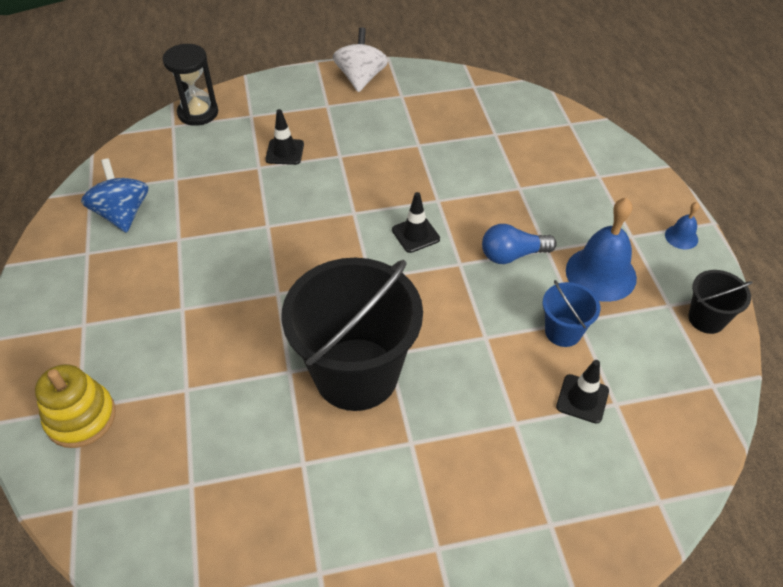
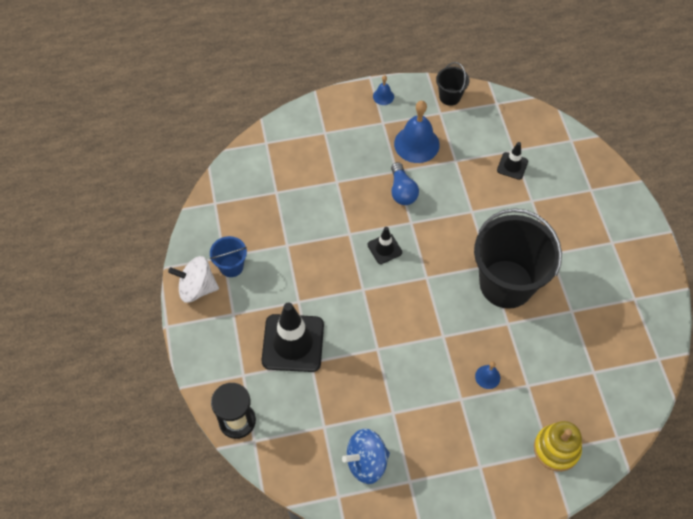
camera: 90 degrees left, 10 degrees up
(208, 340) = (487, 377): none -> blue bell
(285, 152) = (293, 343): black traffic cone -> black traffic cone, size x2.00
(563, 331) = (464, 170): blue bucket -> blue bucket (231, 266)

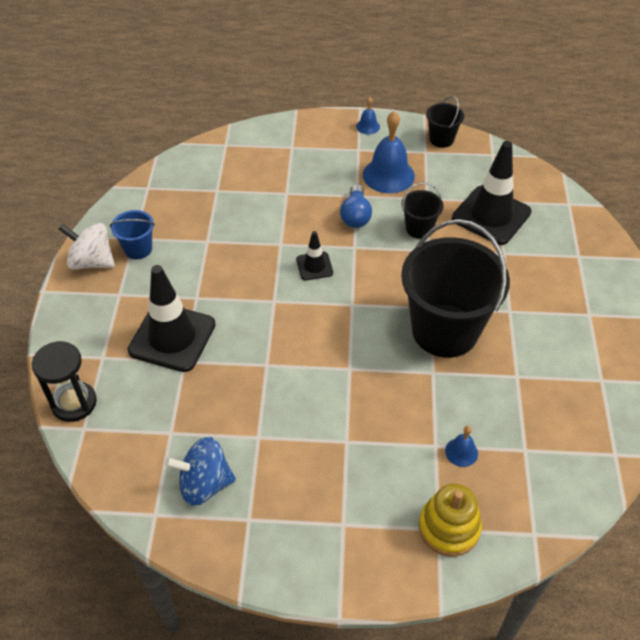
camera: 15 degrees right, 10 degrees down
(458, 192) = (419, 228): none -> black bucket
(487, 377) = (388, 424): blue bell -> blue bell (461, 452)
(512, 166) = (491, 215): black traffic cone -> black traffic cone, size x2.00

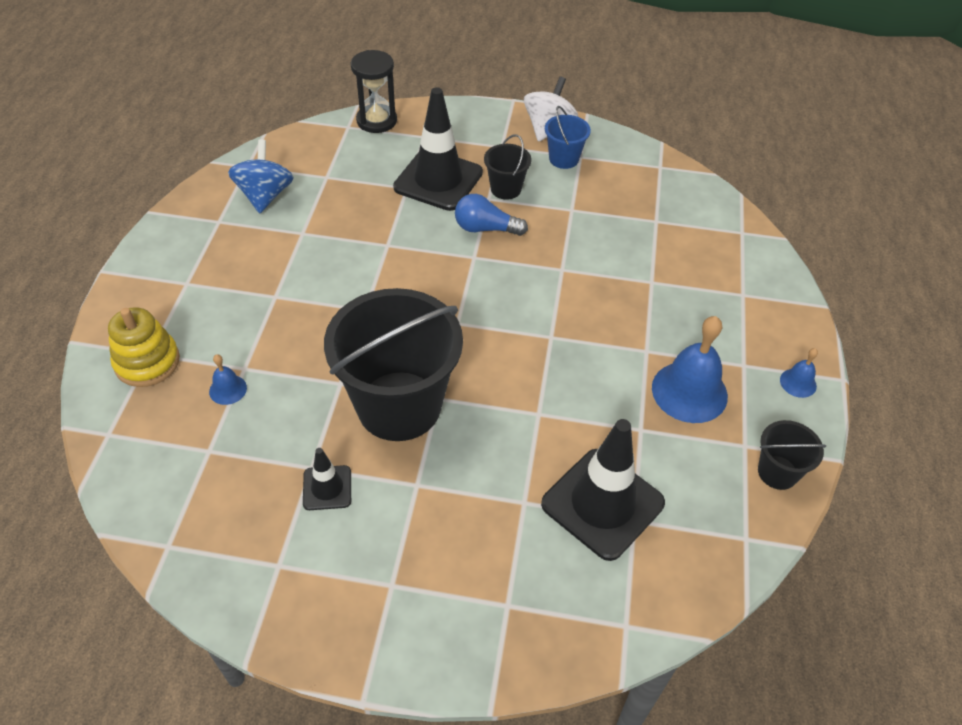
camera: 95 degrees right, 0 degrees up
(314, 266) = (522, 295): black traffic cone -> black traffic cone (327, 488)
(355, 215) = (608, 345): blue light bulb -> blue light bulb (485, 228)
(419, 228) = (579, 409): black bucket -> black bucket (506, 189)

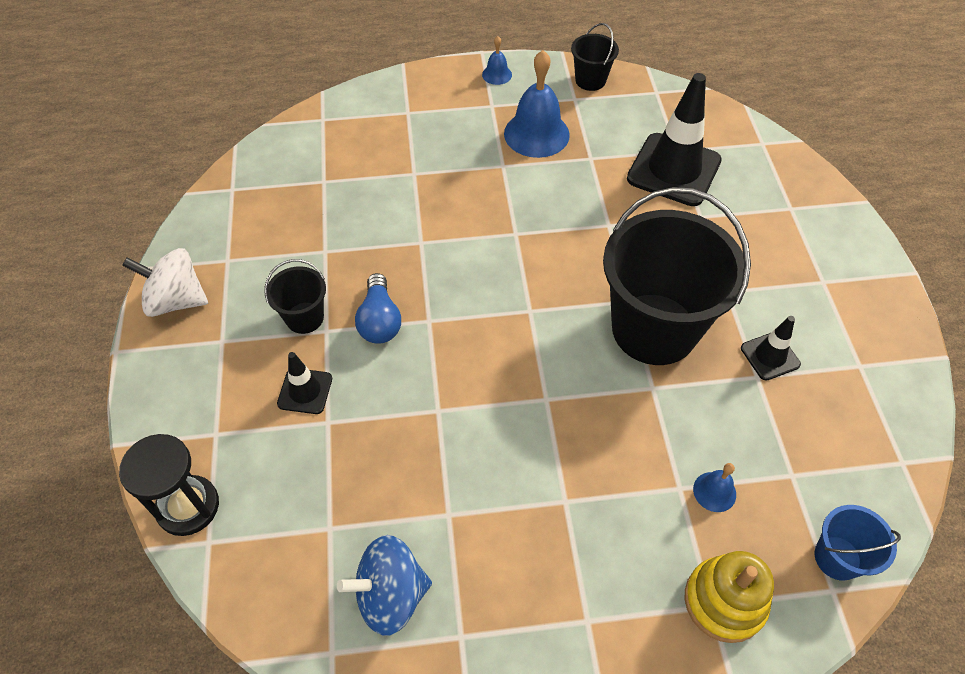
camera: 105 degrees left, 5 degrees up
(438, 180) = (305, 391): black traffic cone -> black traffic cone, size x0.50
(563, 159) = (235, 274): blue bucket -> blue bucket (837, 558)

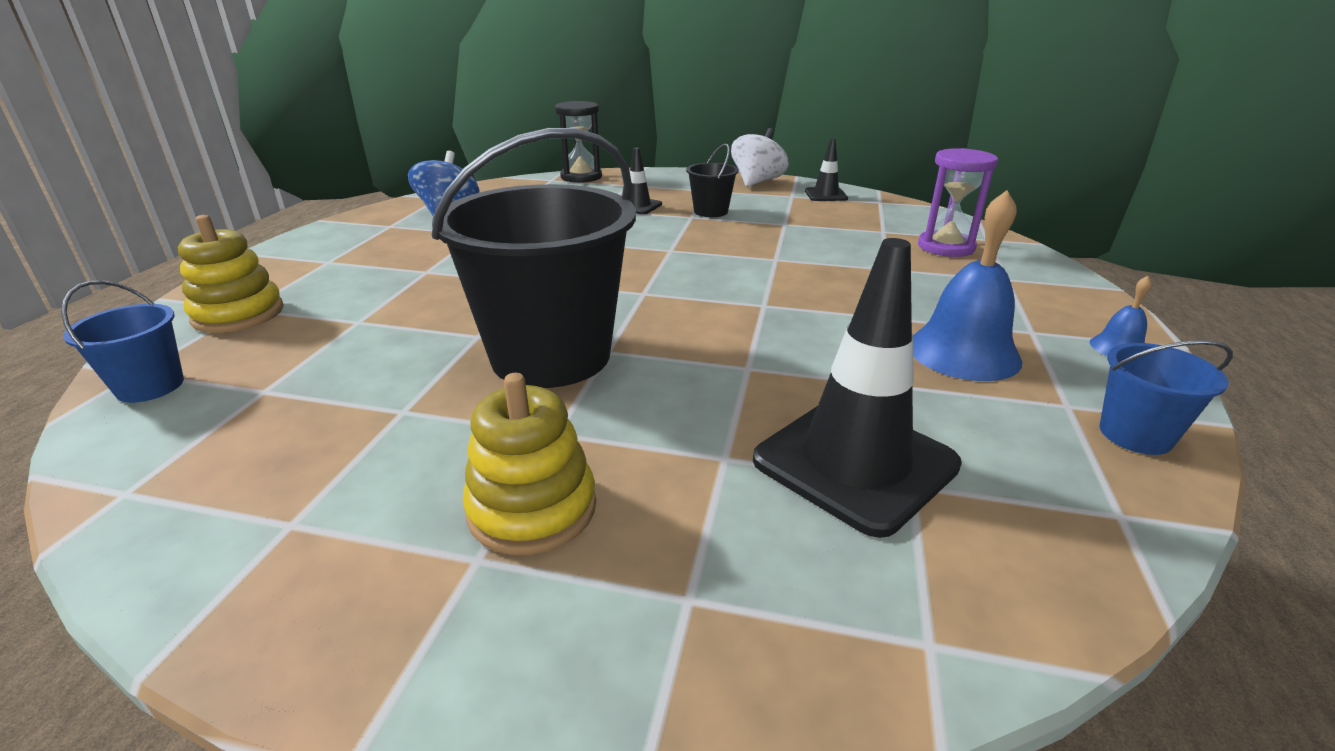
camera: 110 degrees right, 25 degrees down
(352, 142) = (946, 247): none -> purple hourglass
(380, 321) = (686, 233): blue light bulb -> none
(590, 80) = (1135, 435): black bucket -> blue bucket
(714, 491) = (326, 337): blue bell -> none
(770, 356) = (416, 432): black traffic cone -> black traffic cone (825, 195)
(784, 276) = (532, 509): none -> yellow stacking toy

